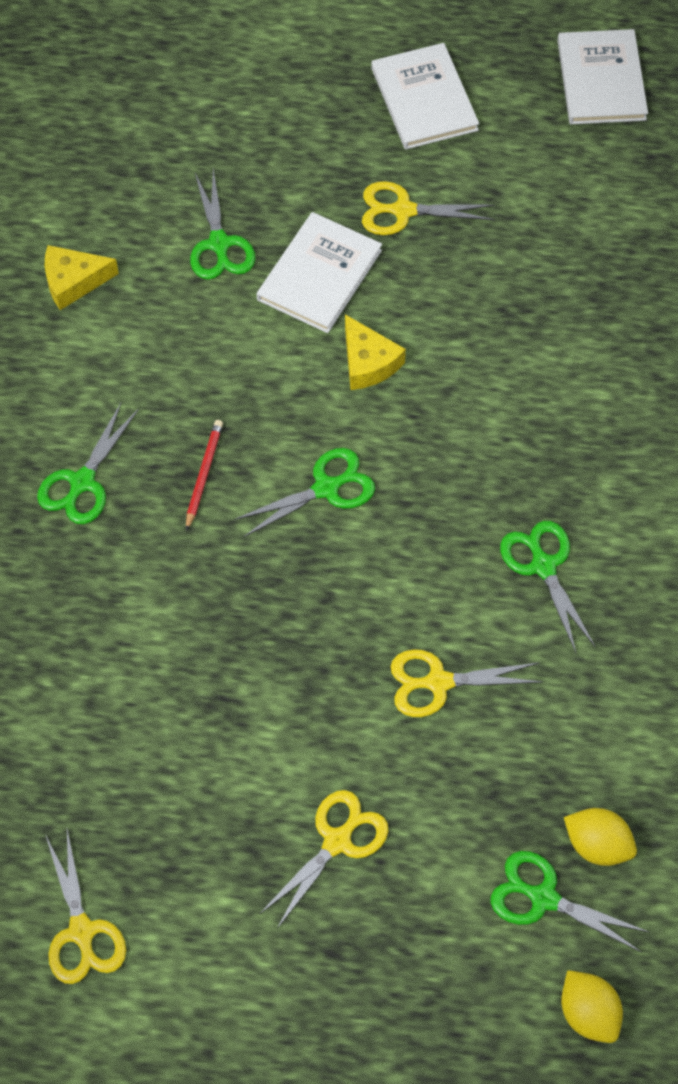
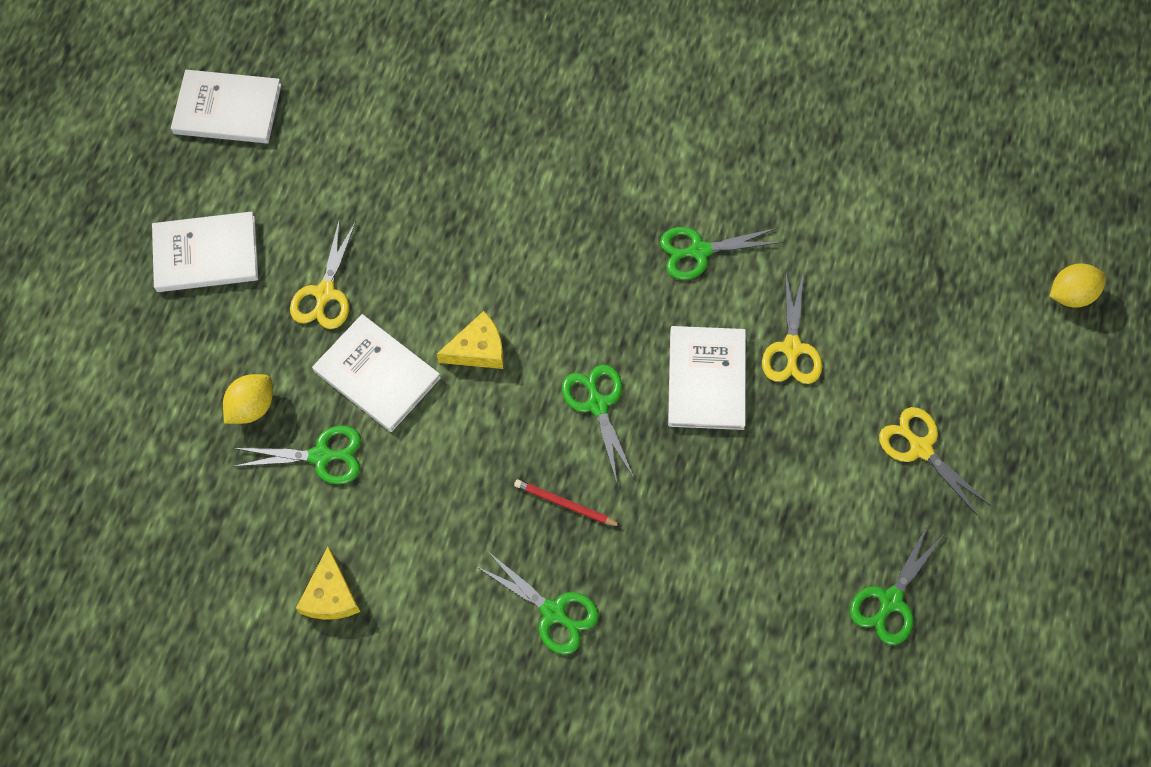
camera: 80 degrees left, 5 degrees up
(82, 932) = (981, 662): yellow scissors -> none
(379, 595) = (706, 379): none -> white book
(543, 898) = (980, 307): green scissors -> green scissors (890, 601)
(597, 845) = (941, 261): yellow lemon -> yellow lemon (252, 406)

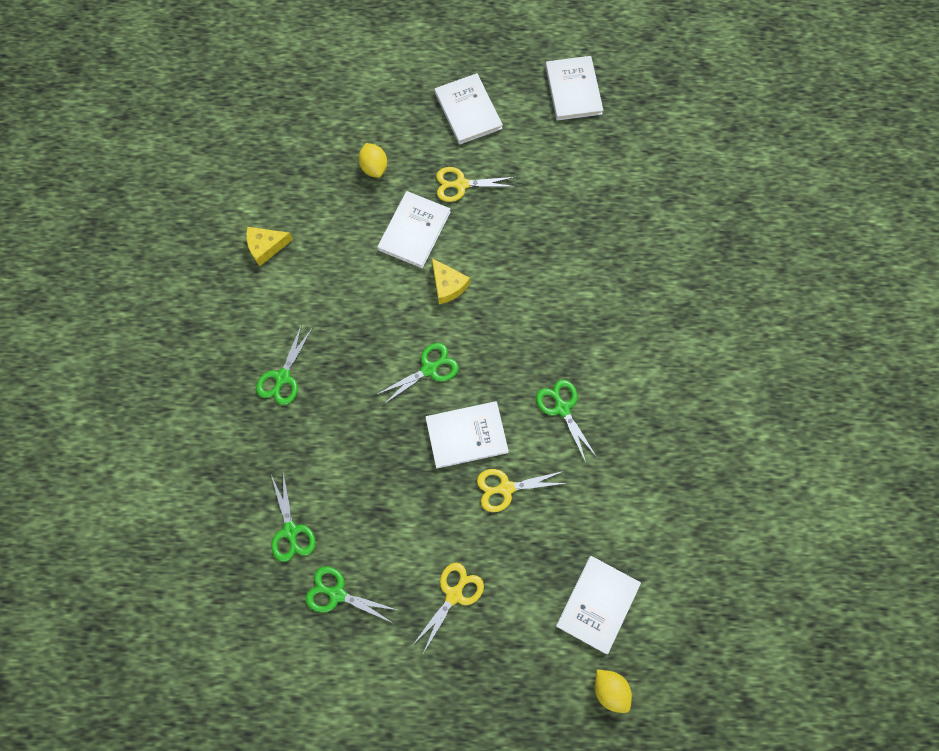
camera: 75 degrees right, 5 degrees up
(252, 406) = (374, 167): yellow lemon -> yellow lemon turned 45 degrees clockwise
(321, 456) = (352, 215): green scissors -> green scissors (291, 531)
(565, 504) = (355, 366): red pencil -> none
(965, 279) = (597, 604): none -> white book

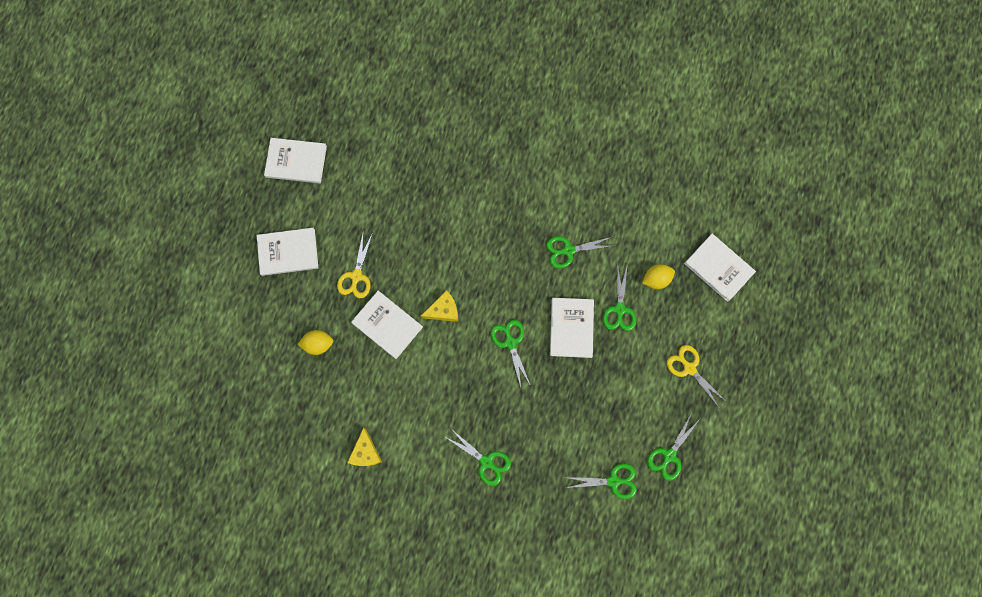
camera: 75 degrees left, 5 degrees up
(506, 488) = (619, 309): yellow scissors -> green scissors
(610, 689) = (778, 277): yellow lemon -> yellow lemon (656, 279)

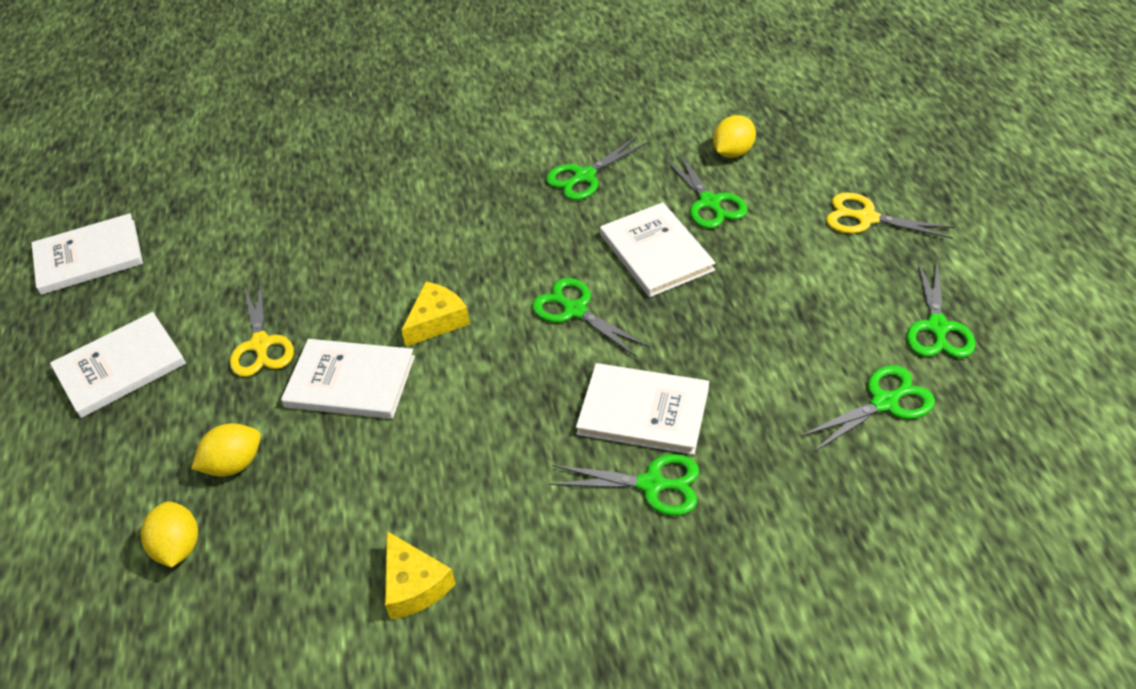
camera: 25 degrees left, 30 degrees down
(280, 376) = (178, 547): none -> yellow lemon
(719, 268) = (805, 108): white book -> white book (643, 411)

